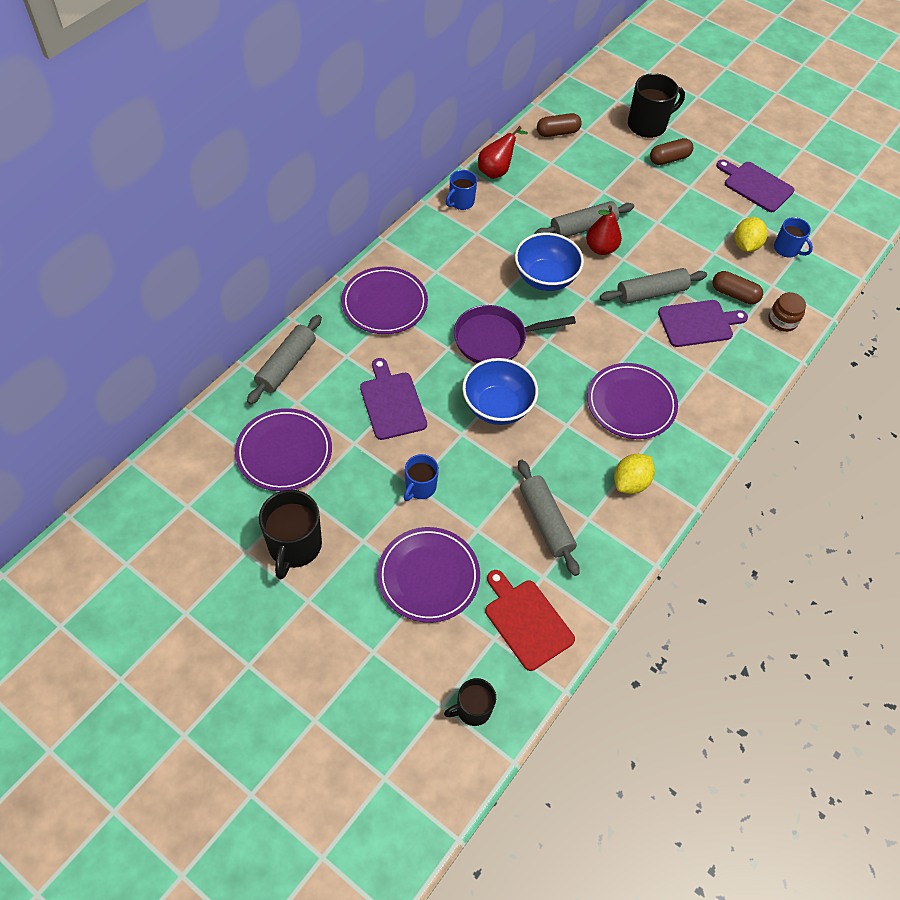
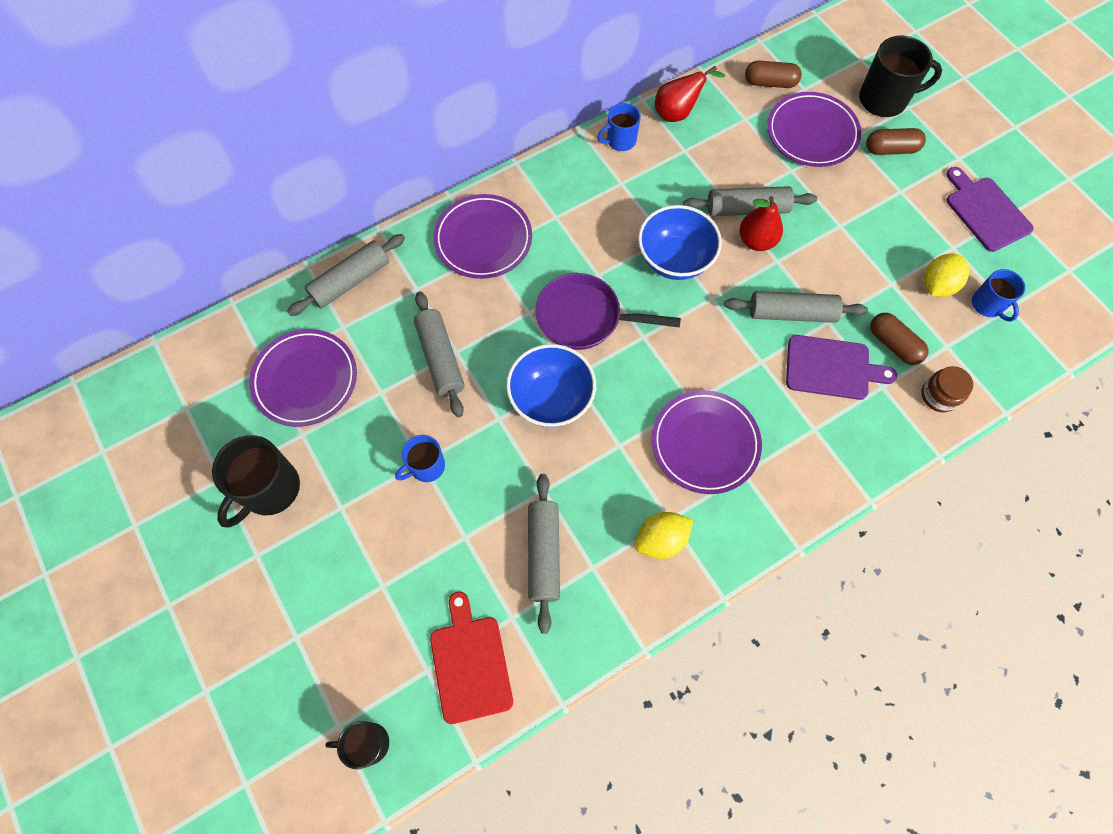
camera: 25 degrees right, 10 degrees up
(392, 403) = (440, 358): purple cutting board -> grey rolling pin
(428, 576) = (389, 573): purple plate -> purple plate (811, 133)

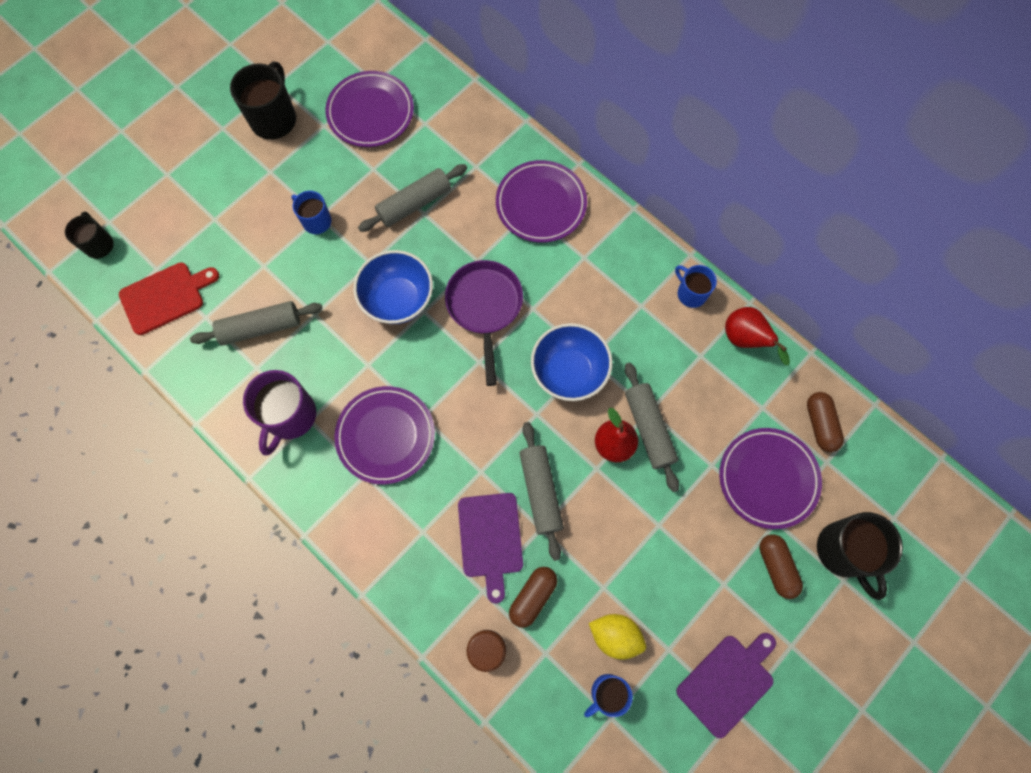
camera: 75 degrees right, 5 degrees up
(269, 489) = (274, 119): black mug -> black mug turned 90 degrees clockwise
(350, 281) = (469, 115): grey rolling pin -> none
(661, 540) = (290, 416): yellow lemon -> purple mug

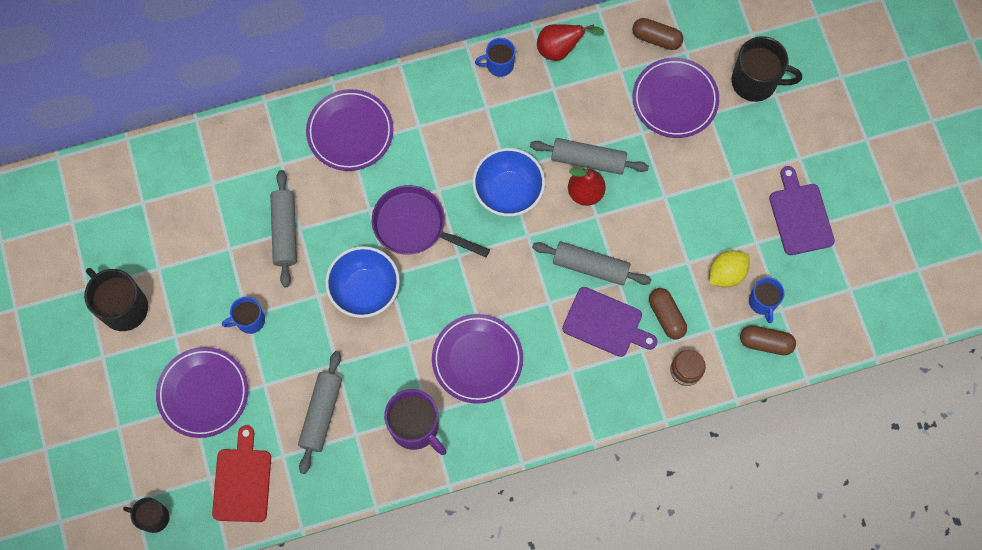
camera: 60 degrees left, 0 degrees up
(370, 112) = (171, 222): purple plate -> purple plate (203, 393)
(776, 567) = (740, 134): brown capsule -> brown capsule (765, 343)

